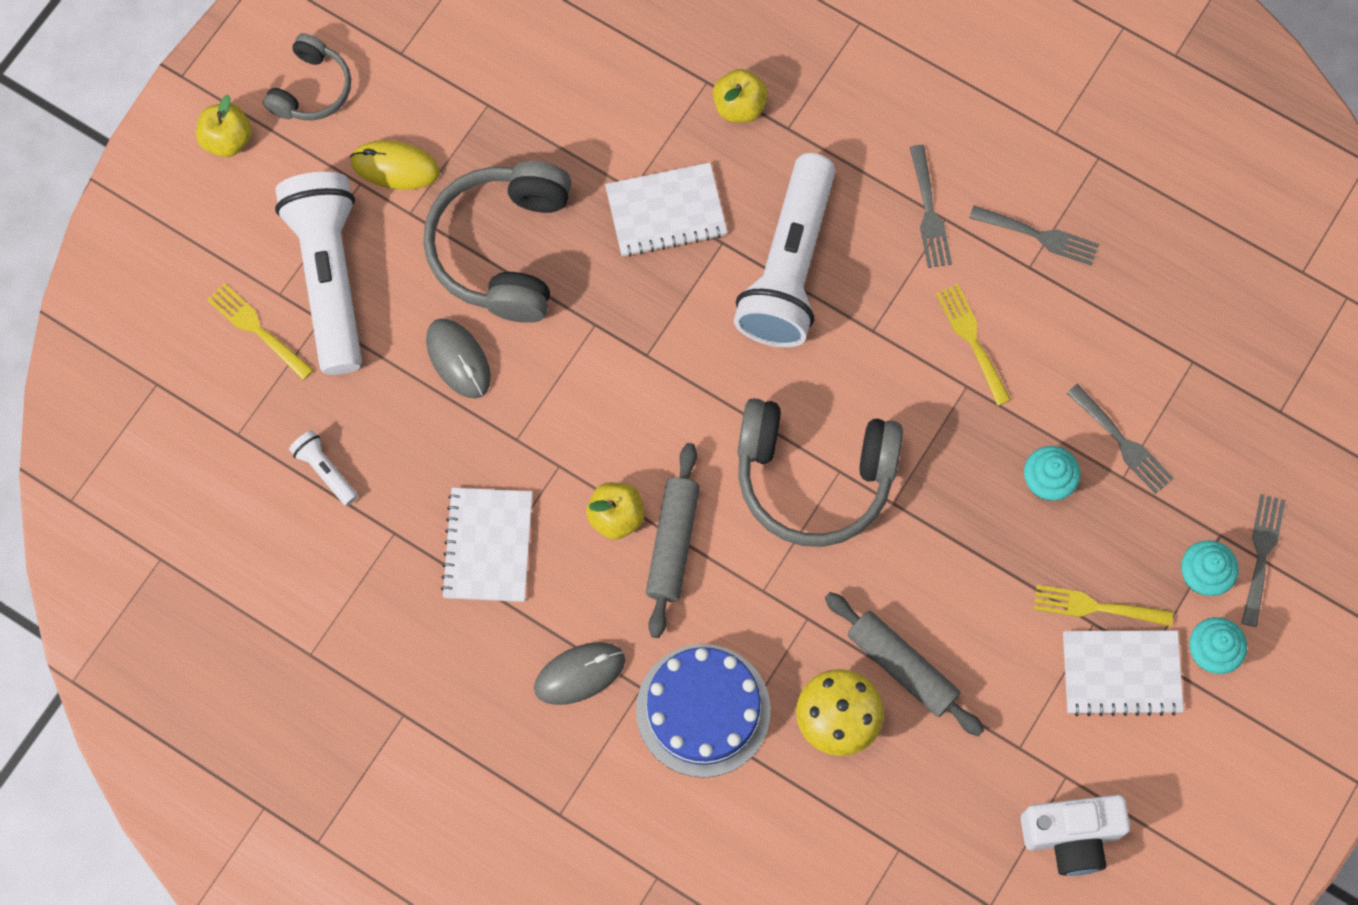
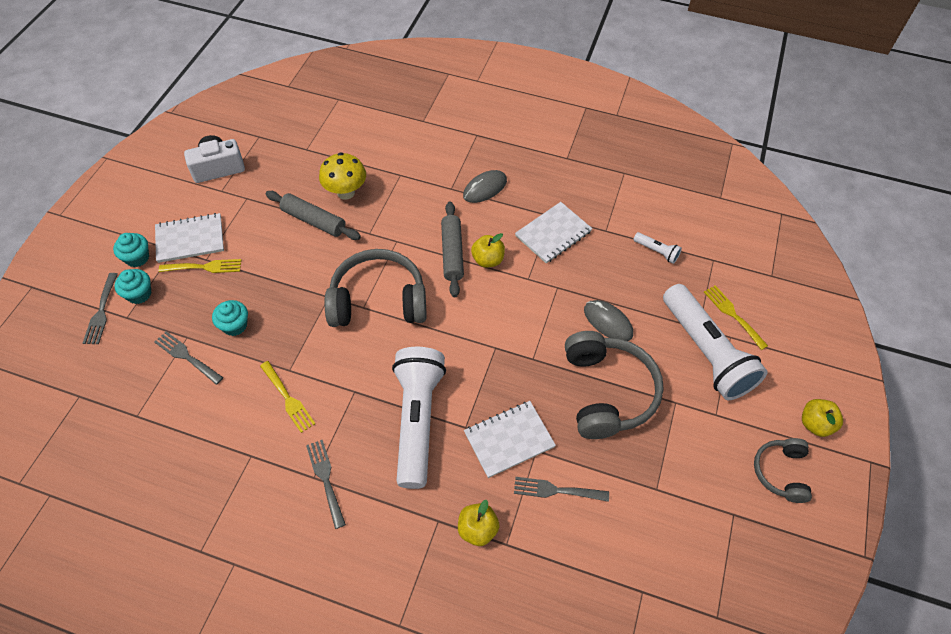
camera: 165 degrees right, 15 degrees down
(257, 329) = (733, 315): yellow fork -> yellow fork turned 150 degrees counterclockwise
(395, 167) = (699, 430): yellow mouse -> none
(488, 546) = (553, 234): white notebook -> white notebook turned 60 degrees clockwise
(703, 710) = (416, 185): blue cake -> none
(1039, 236) = (244, 479): grey fork -> grey fork (556, 490)

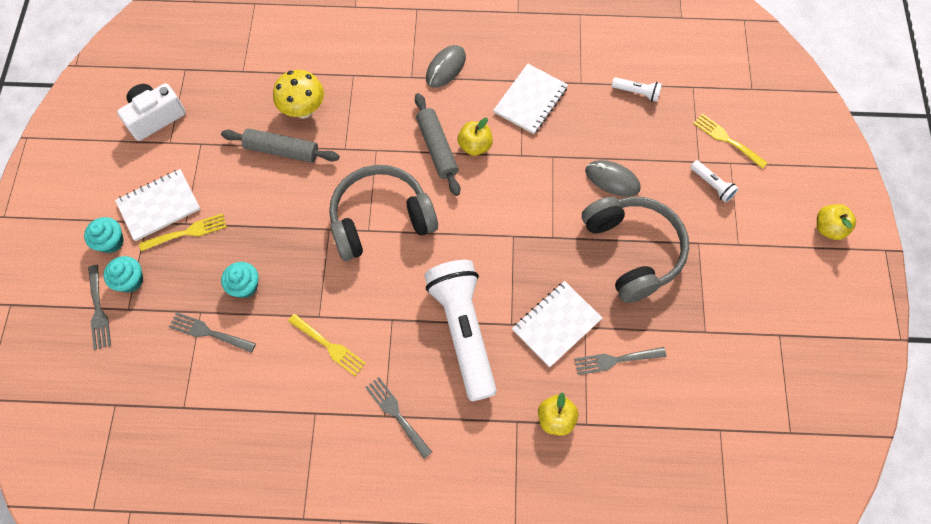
camera: 15 degrees left, 10 degrees up
(705, 352) = (712, 185): white flashlight -> white flashlight, size x0.41
(780, 472) = (810, 283): grey headphones -> none

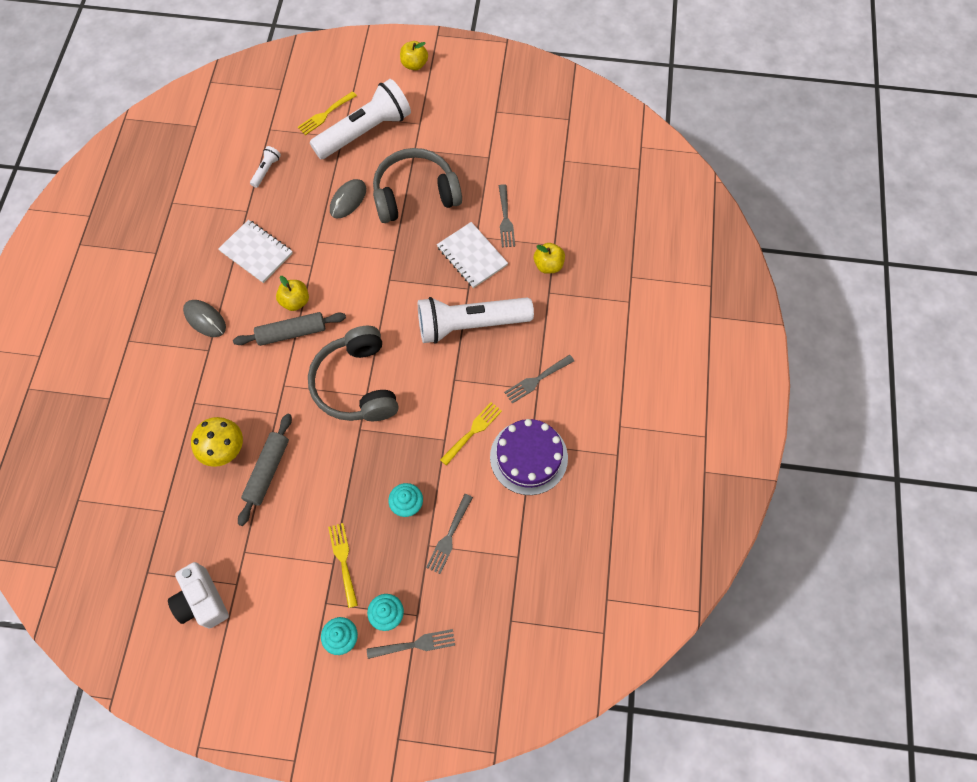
camera: 85 degrees left, 0 degrees up
(159, 206) = (309, 591): white notebook -> none
(299, 411) = (528, 457): none -> purple cake
(712, 185) = (365, 131): white flashlight -> white flashlight, size x2.46

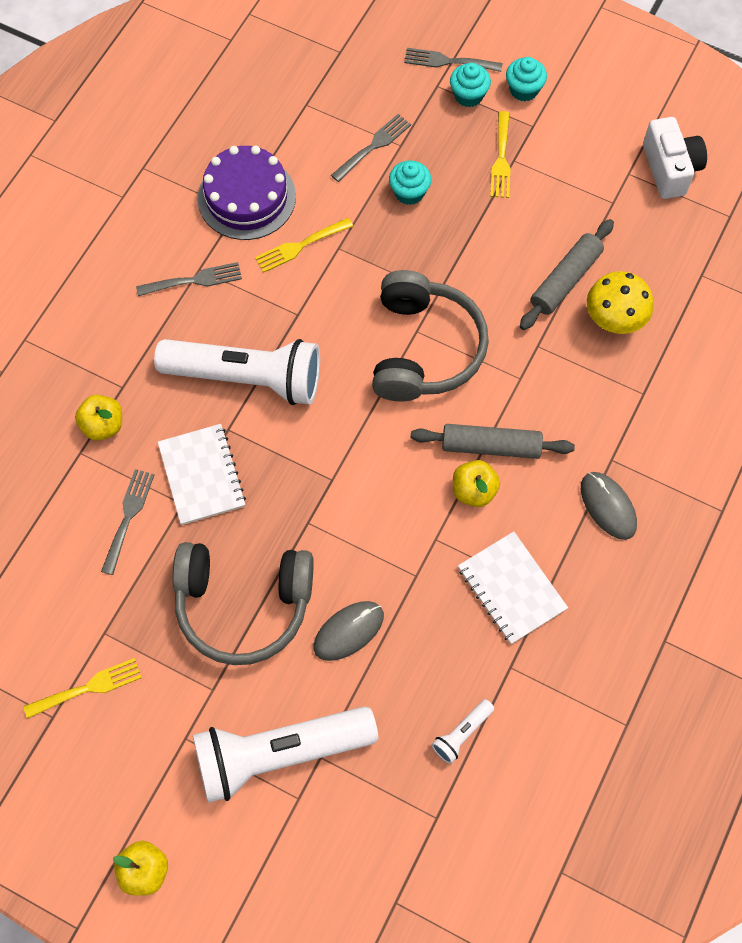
camera: 160 degrees left, 0 degrees up
(325, 114) = (334, 814): yellow fork -> yellow fork (88, 687)

